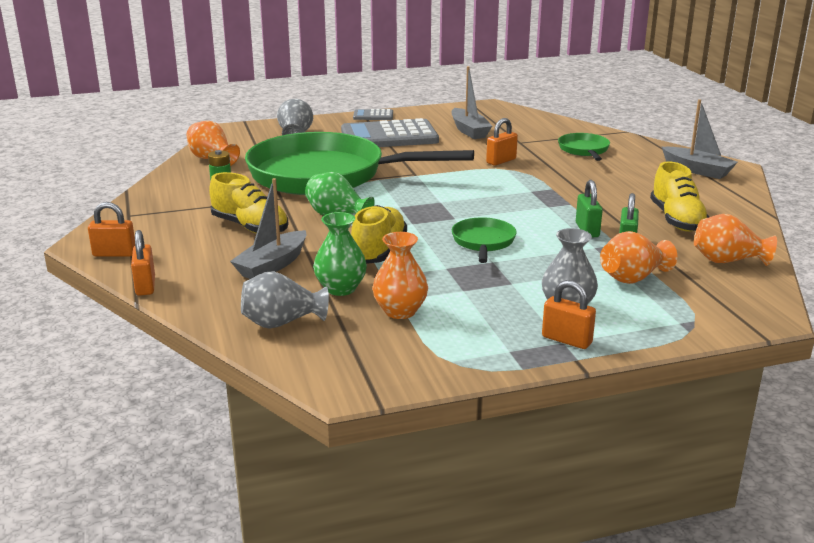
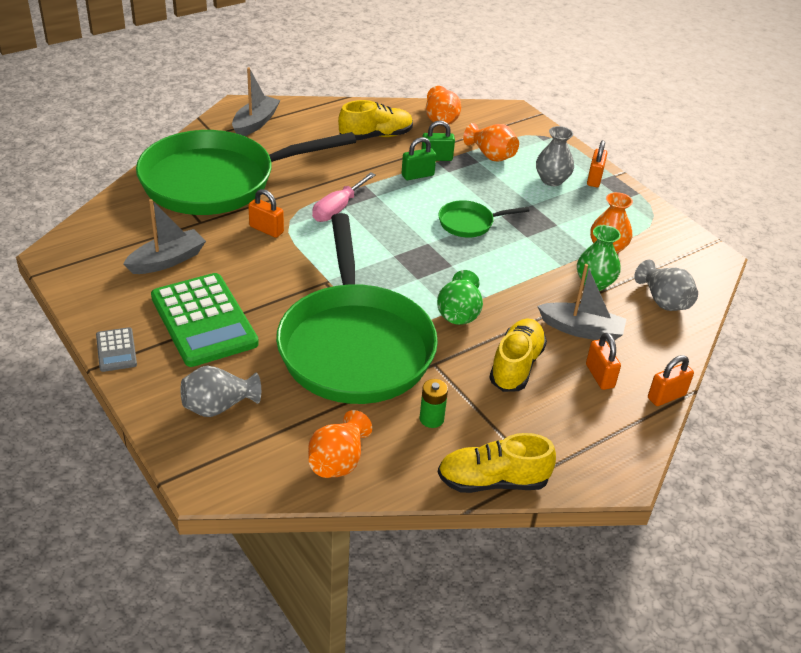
camera: 110 degrees left, 15 degrees up
(114, 254) = (627, 444): orange padlock -> orange padlock (599, 376)
(378, 251) = (518, 275): yellow shoe -> yellow shoe (493, 481)
(389, 136) = (204, 320): grey calculator -> green calculator
(528, 188) = (337, 208): none -> pink screwdriver
(584, 150) = (216, 181): green pan -> green pan, size x2.45

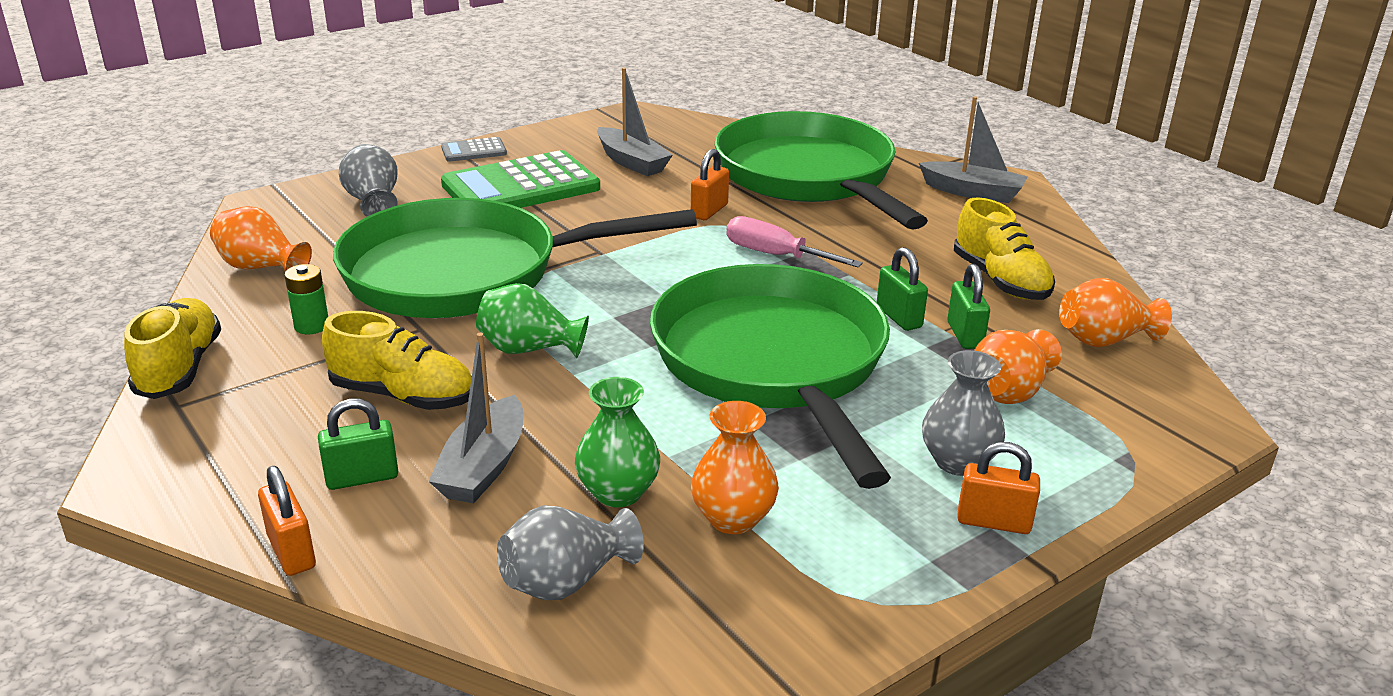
camera: 90 degrees right, 10 degrees down
(469, 223) = (773, 363): green pan -> green pan, size x2.45
(599, 376) = (362, 478): orange padlock -> green padlock

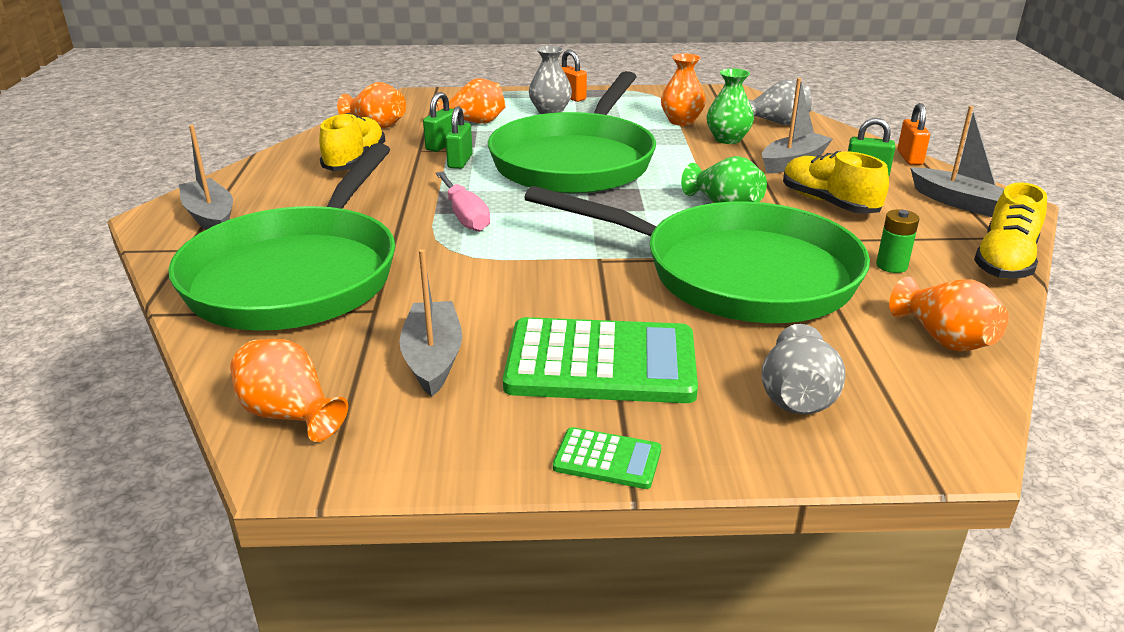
camera: 145 degrees left, 0 degrees up
(218, 457) = (959, 202): none -> grey boat
(474, 151) = (607, 459): grey calculator -> green calculator
(668, 125) = (290, 415): none -> orange vase
(709, 211) = (451, 268): orange padlock -> none

